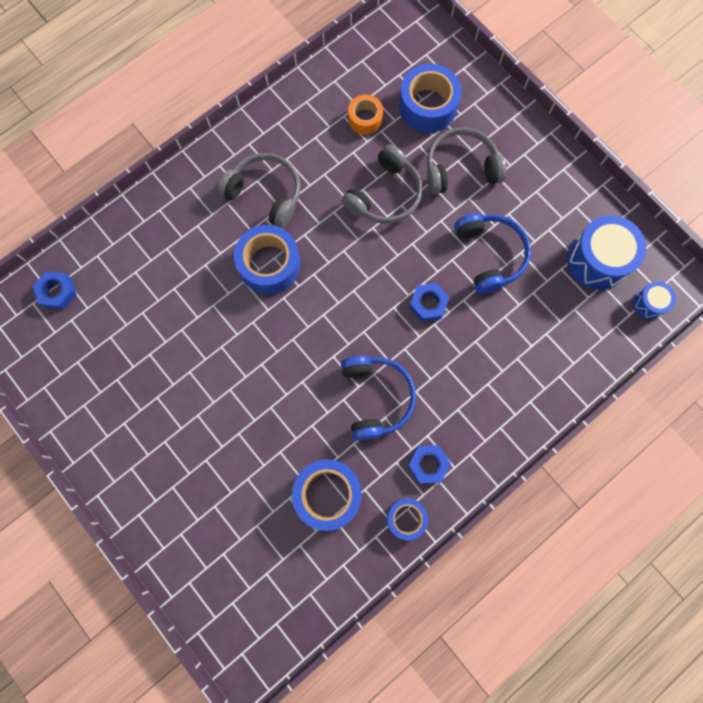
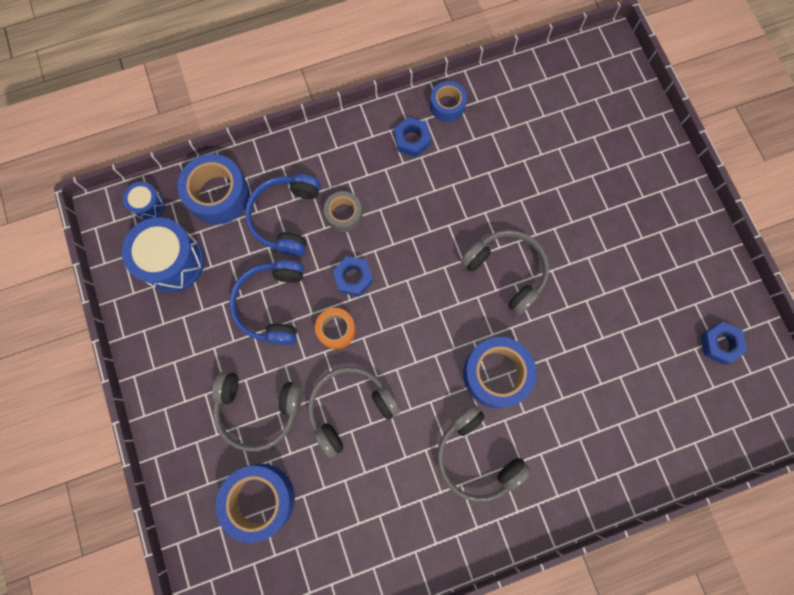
camera: 160 degrees left, 0 degrees up
(57, 292) = (724, 423): blue nut -> blue nut (719, 344)
(288, 360) = (506, 271): none -> grey headphones
(327, 494) = (507, 145): blue tape -> blue tape (218, 195)
(365, 119) = (336, 510): orange tape -> orange tape (336, 330)
(376, 398) = (436, 209): blue headphones -> blue headphones (286, 217)
(462, 360) = (344, 215): none -> grey tape

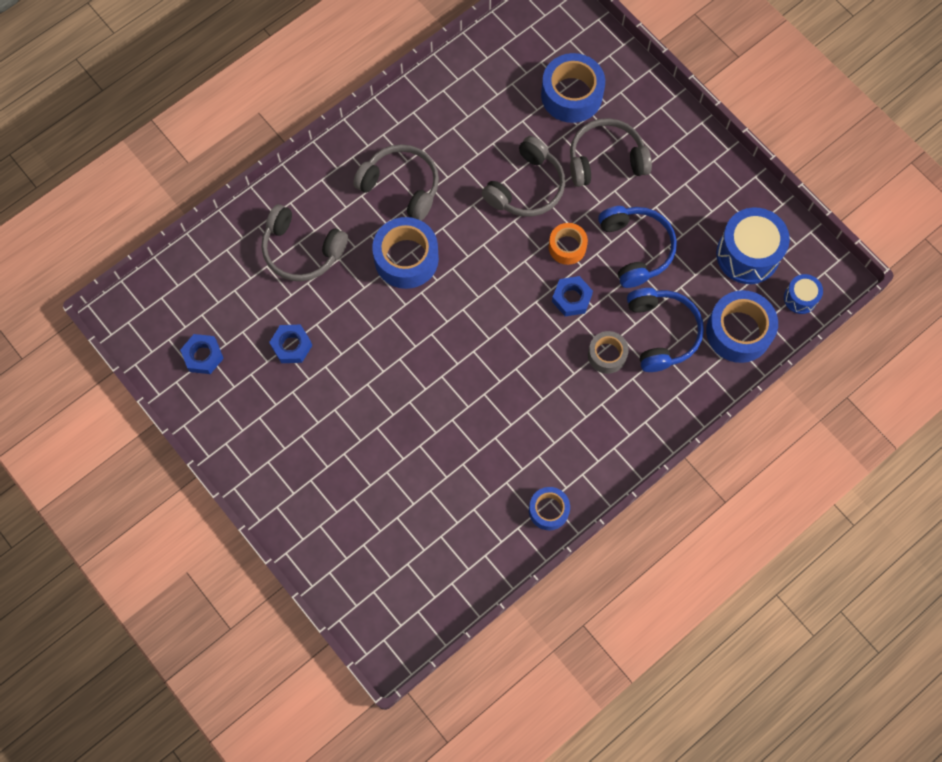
camera: 160 degrees right, 5 degrees down
(412, 140) = (571, 458): blue nut -> blue nut (291, 346)
(506, 271) = (427, 355): grey headphones -> grey headphones (302, 250)

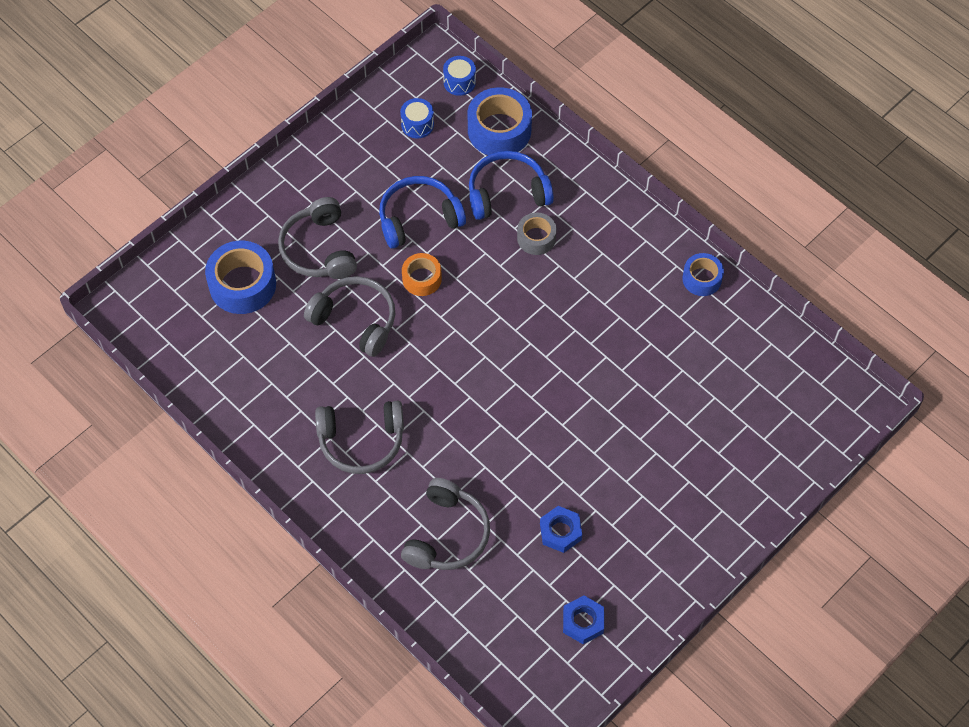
camera: 95 degrees left, 10 degrees down
(401, 186) = (361, 441): grey headphones -> grey headphones turned 120 degrees counterclockwise
(406, 258) = (448, 428): blue tape -> none
(571, 298) = (478, 272): blue nut -> none
(747, 254) = (417, 124): blue drum -> blue drum, size x0.52

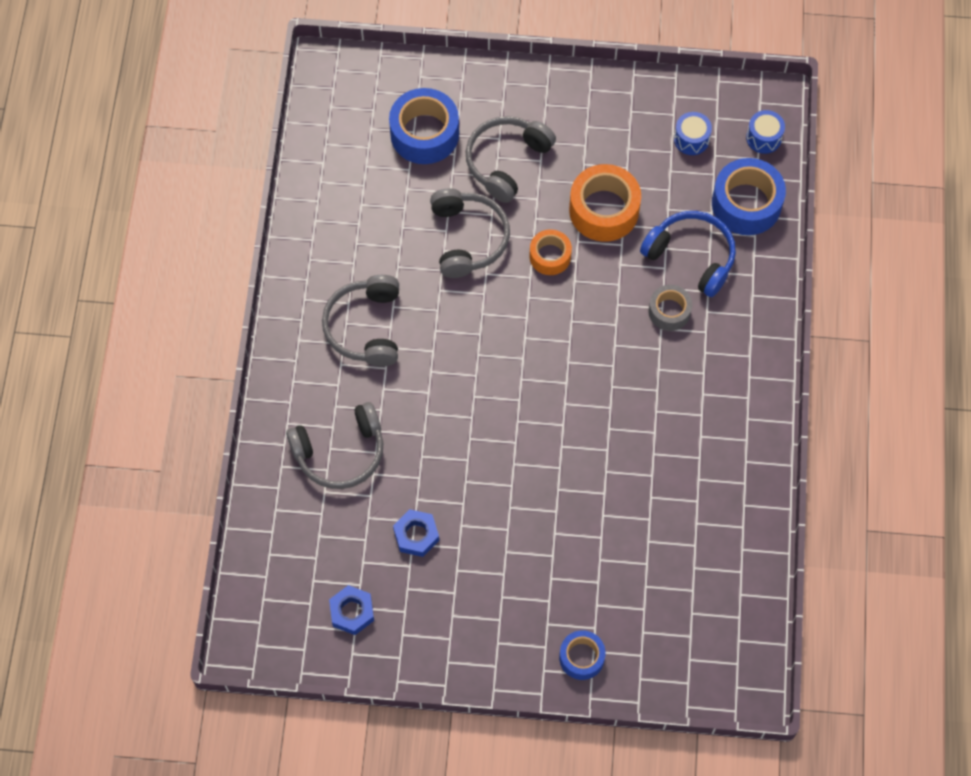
camera: 50 degrees right, 5 degrees up
(361, 441) = (365, 327): grey headphones -> grey headphones turned 45 degrees clockwise
(419, 218) = (604, 210): blue headphones -> orange tape
(702, 279) = (752, 469): blue tape -> blue tape (581, 657)

